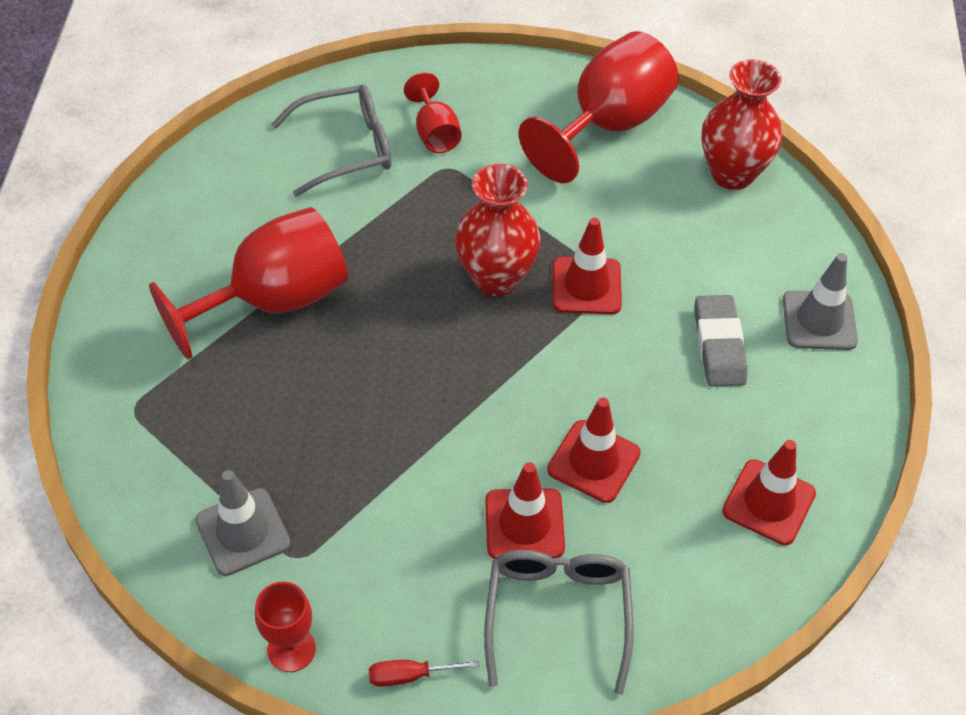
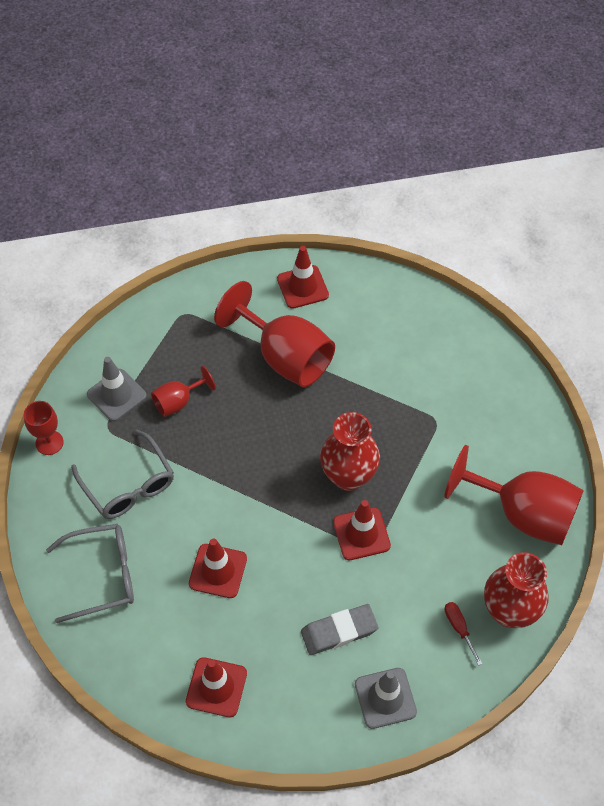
camera: 75 degrees right, 5 degrees up
(345, 148) = (428, 355): grey glasses -> grey glasses (128, 484)
(410, 675) = (46, 506): red screwdriver -> red screwdriver (459, 628)
(435, 133) = (465, 404): red goblet -> red goblet (178, 402)
(524, 524) = (160, 541): red traffic cone -> red traffic cone (302, 287)

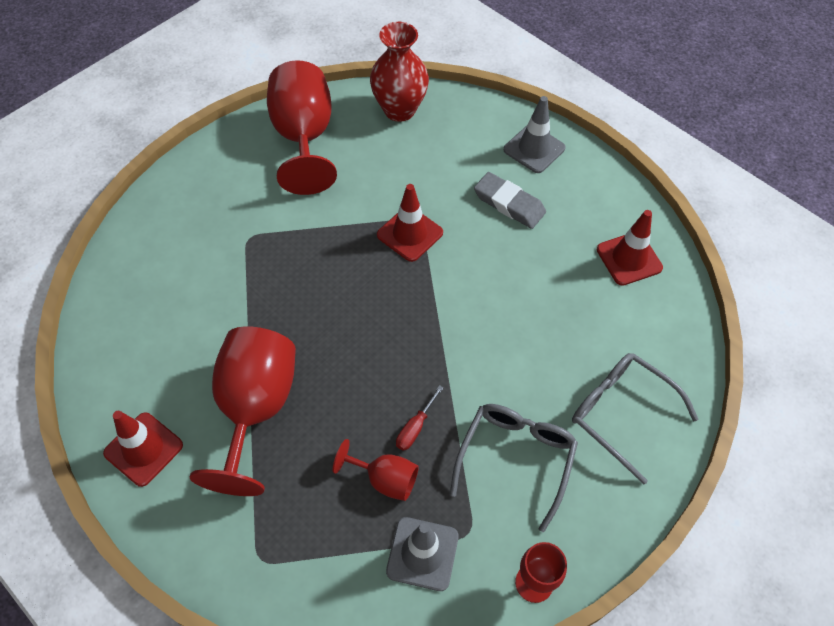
camera: 125 degrees left, 0 degrees up
(218, 571) = (534, 320): red traffic cone -> none
(348, 476) = (359, 274): red vase -> none
(459, 628) = (439, 132): red screwdriver -> red screwdriver (415, 427)

